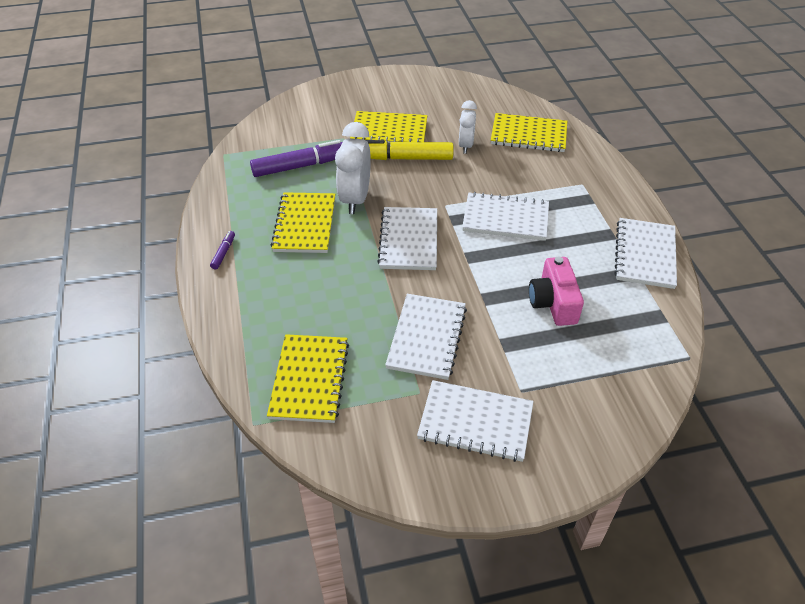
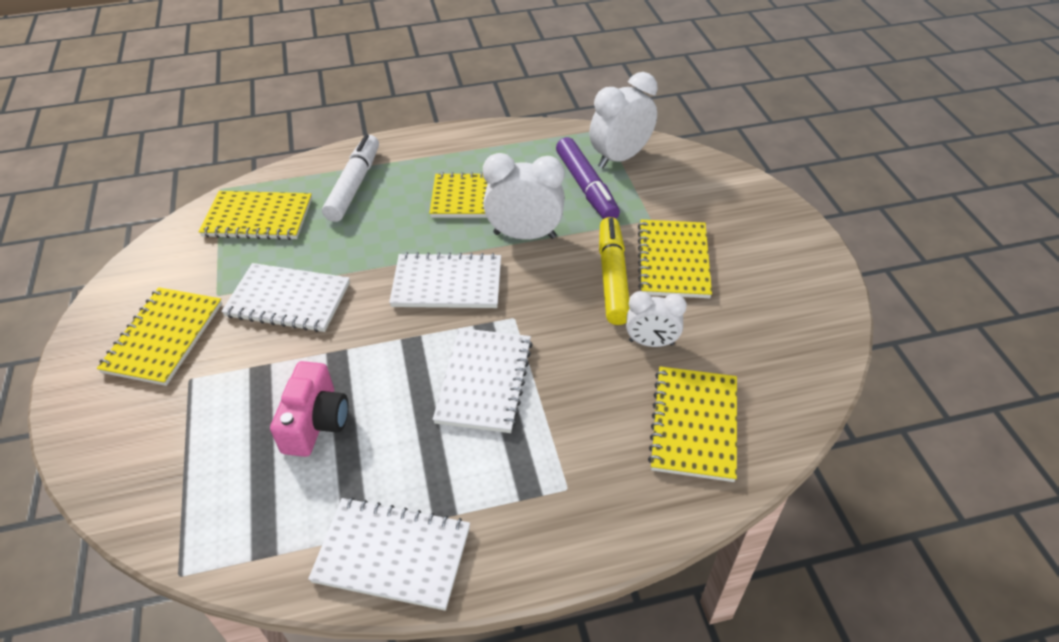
camera: 90 degrees right, 0 degrees up
(223, 253) = (439, 148): purple marker -> none
(266, 147) = (620, 158): none -> white clock
(270, 309) = (354, 185): none -> white marker
(475, 422) = (163, 337): white notebook -> yellow notebook
(553, 303) = (315, 422): pink camera -> pink camera turned 105 degrees clockwise

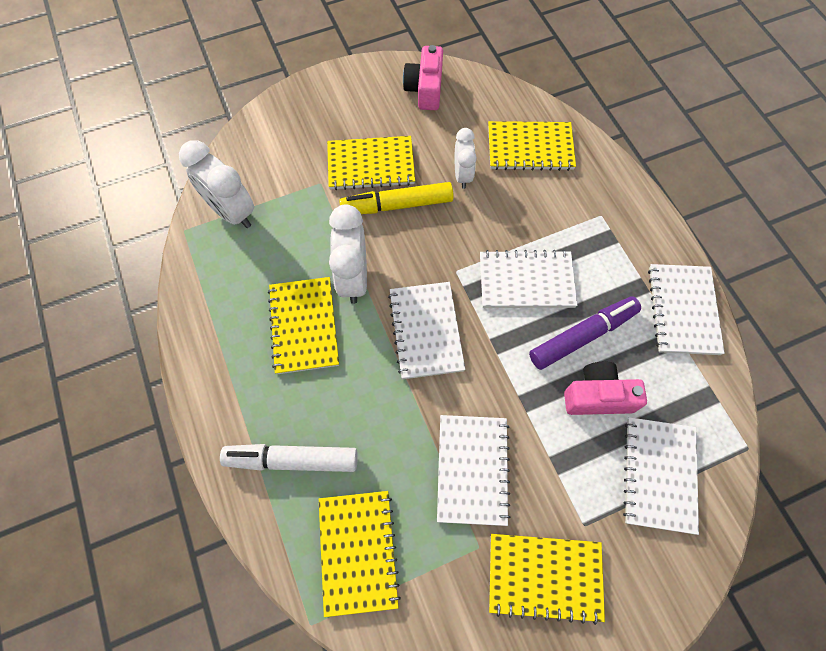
camera: 100 degrees left, 20 degrees up
(201, 461) = (658, 474): none -> white notebook
(586, 187) = (279, 236): purple marker -> purple marker (582, 336)
(798, 323) = (425, 89): none -> pink camera

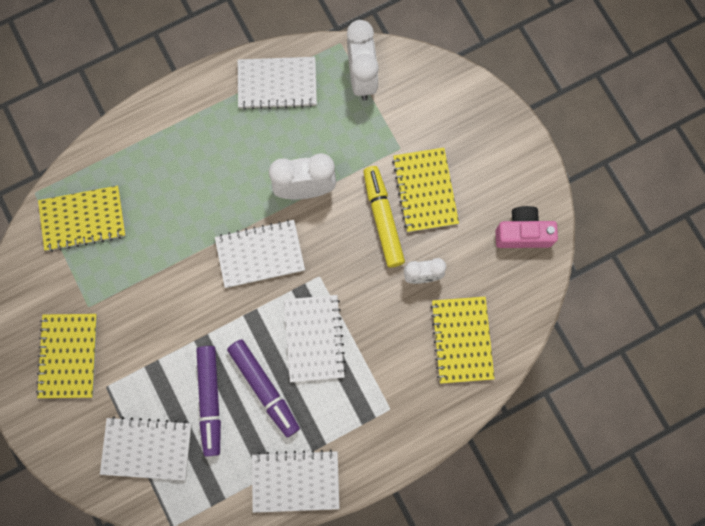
camera: 85 degrees right, 10 degrees up
(232, 212) = (362, 78): white clock -> white clock turned 135 degrees clockwise
(292, 460) = (147, 163): white marker -> none
(304, 326) = (258, 155): yellow notebook -> none
(472, 469) = (145, 299): white notebook -> white notebook (277, 84)
(597, 396) = (210, 400): pink camera -> purple marker

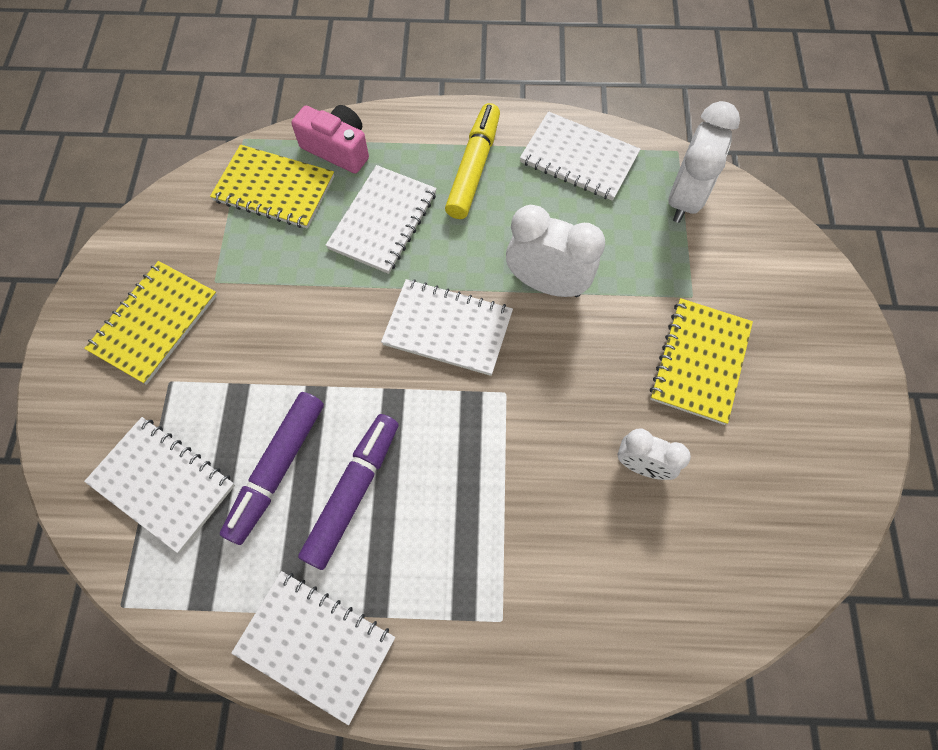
camera: 30 degrees right, 10 degrees down
(264, 388) = (353, 493): purple marker -> purple marker turned 150 degrees counterclockwise
(314, 338) = (454, 466): white notebook -> white notebook (383, 221)
(383, 219) = (626, 367): yellow marker -> yellow marker (473, 168)
(461, 340) = (654, 582): yellow notebook -> none
(522, 233) = (812, 485): pink camera -> pink camera (337, 149)

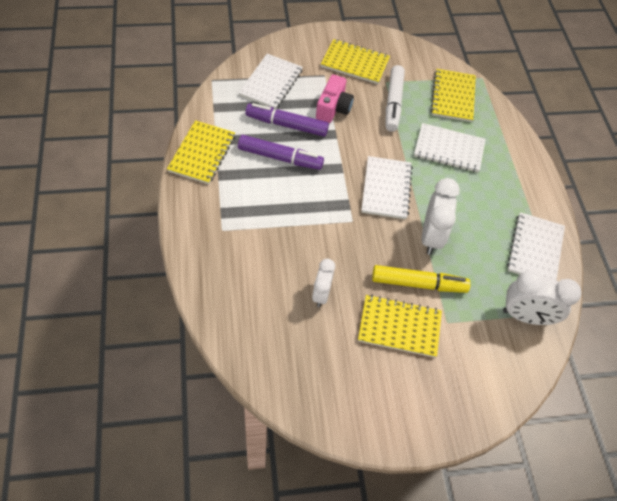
camera: 75 degrees right, 10 degrees down
(266, 280) = (393, 103): none -> white marker
(316, 644) = (202, 153): white notebook -> yellow notebook
(337, 149) = (492, 121): pink camera -> pink camera (333, 108)
(473, 168) = (504, 190): yellow marker -> yellow marker (418, 283)

